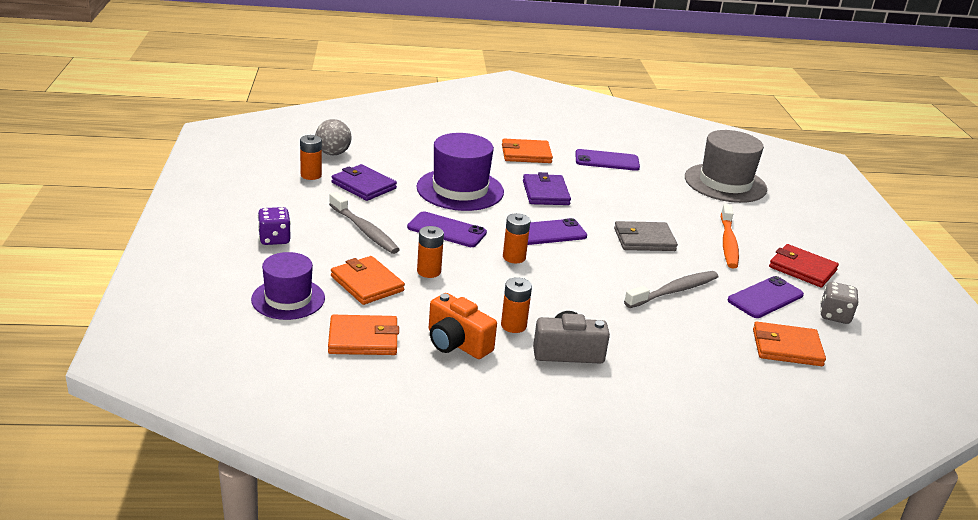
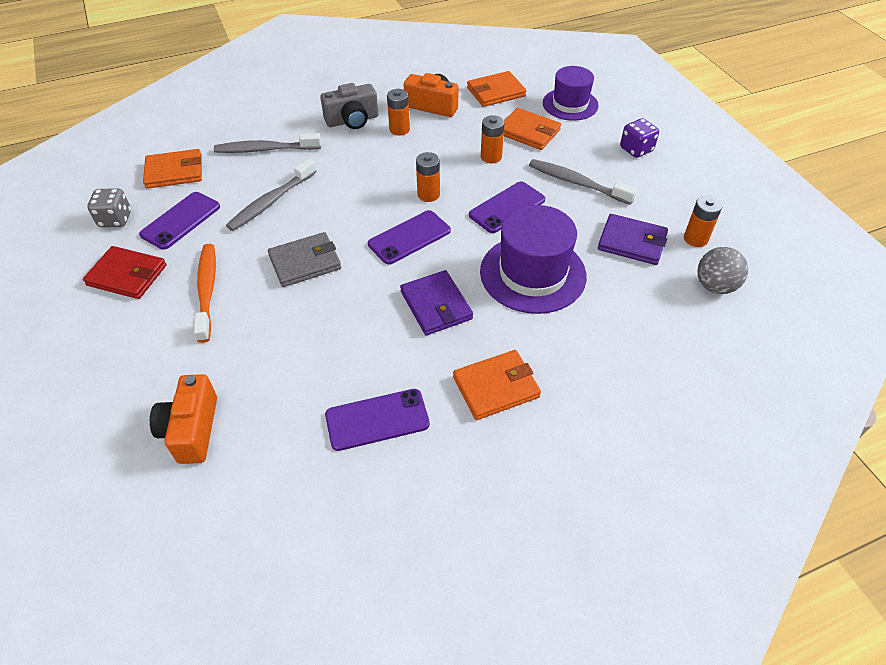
camera: 165 degrees right, 20 degrees up
(446, 230) = (507, 207): purple phone -> purple phone turned 45 degrees counterclockwise
(681, 345) = (265, 149): none -> grey toothbrush
(725, 183) = (192, 430): grey hat -> orange camera

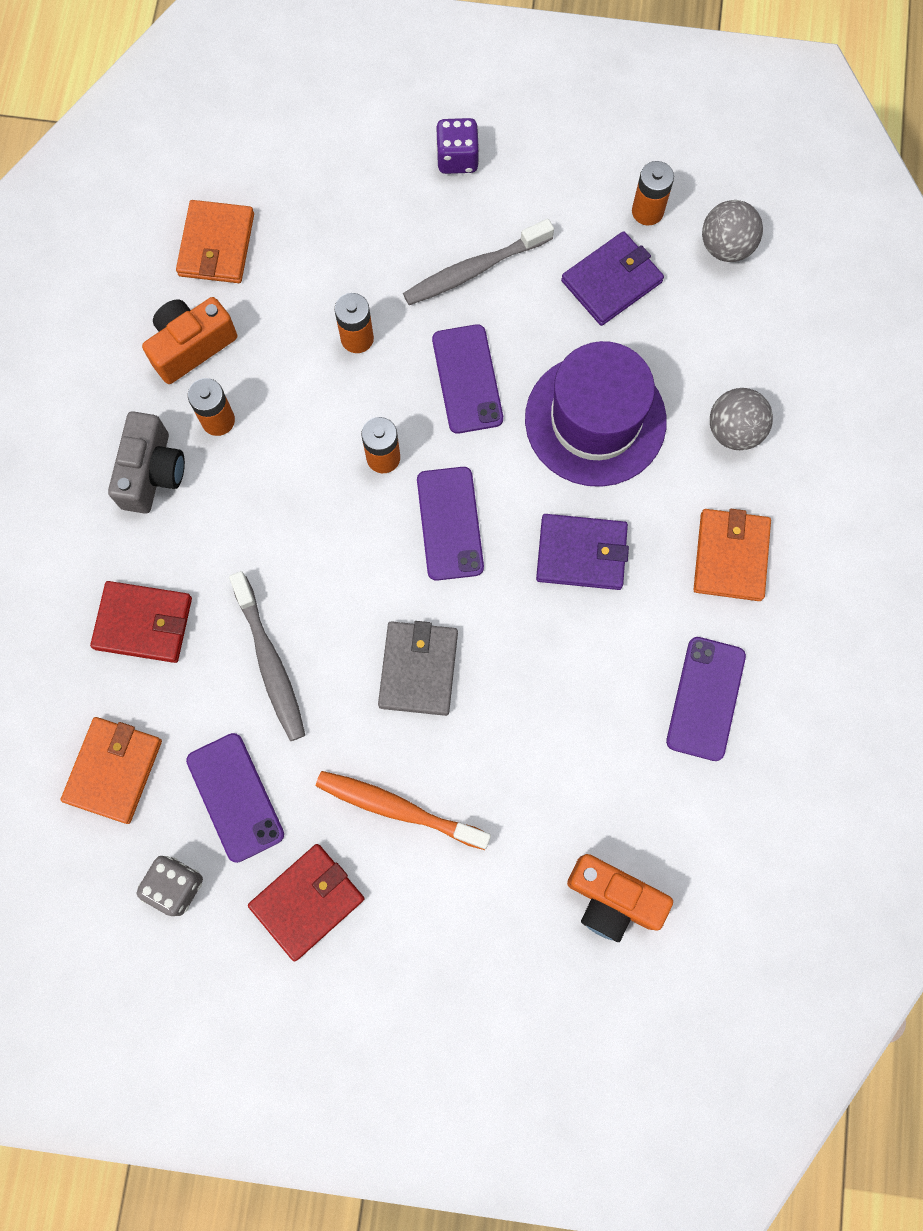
camera: 60 degrees left, 25 degrees up
(265, 149) = (143, 623): grey toothbrush -> red wallet
(528, 132) = (336, 260): orange wallet -> none
(570, 104) = (311, 170): purple hat -> none
(590, 348) = (734, 431): none -> grey ball

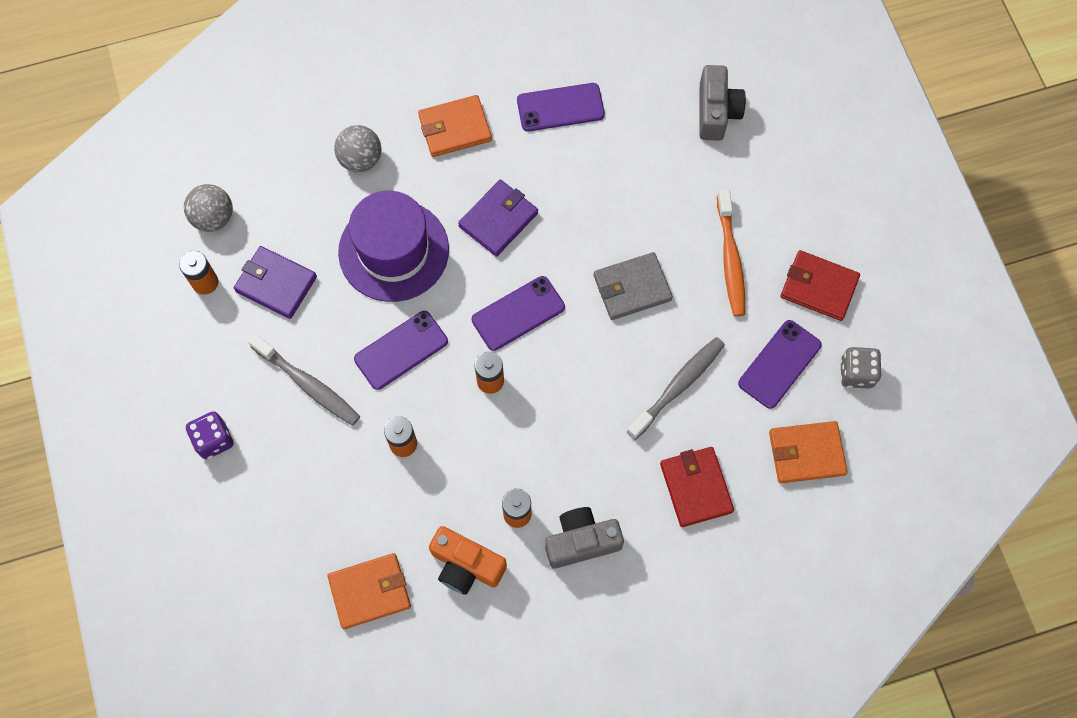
camera: 115 degrees left, 5 degrees down
(581, 554) = (498, 220): purple wallet -> purple wallet turned 60 degrees clockwise
(612, 899) = (716, 112): orange camera -> grey camera

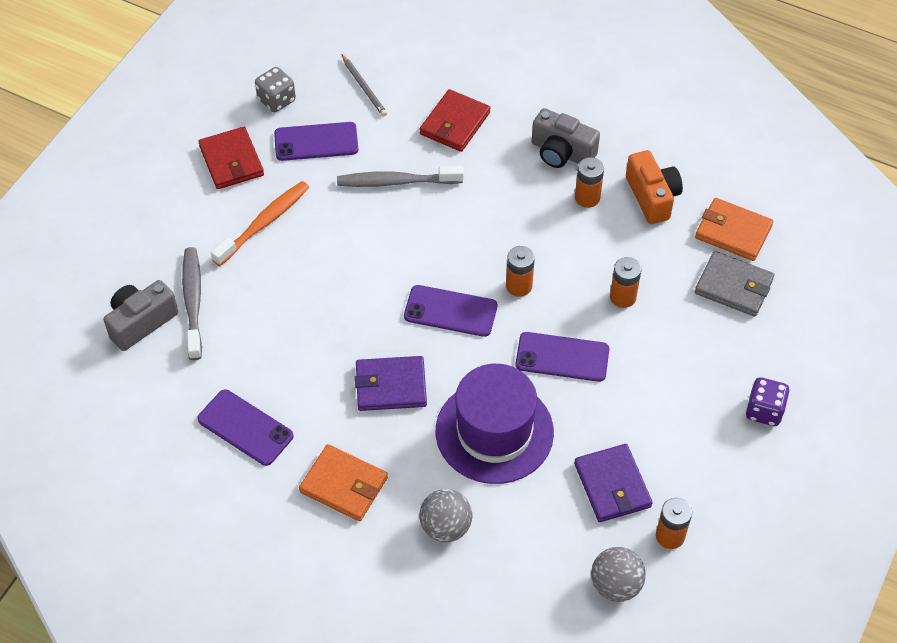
camera: 135 degrees left, 15 degrees down
(308, 384) = (656, 391): grey toothbrush -> grey toothbrush (193, 302)
(632, 288) = (352, 261): grey wallet -> grey wallet (733, 286)
(806, 453) = (364, 87): orange wallet -> grey pencil

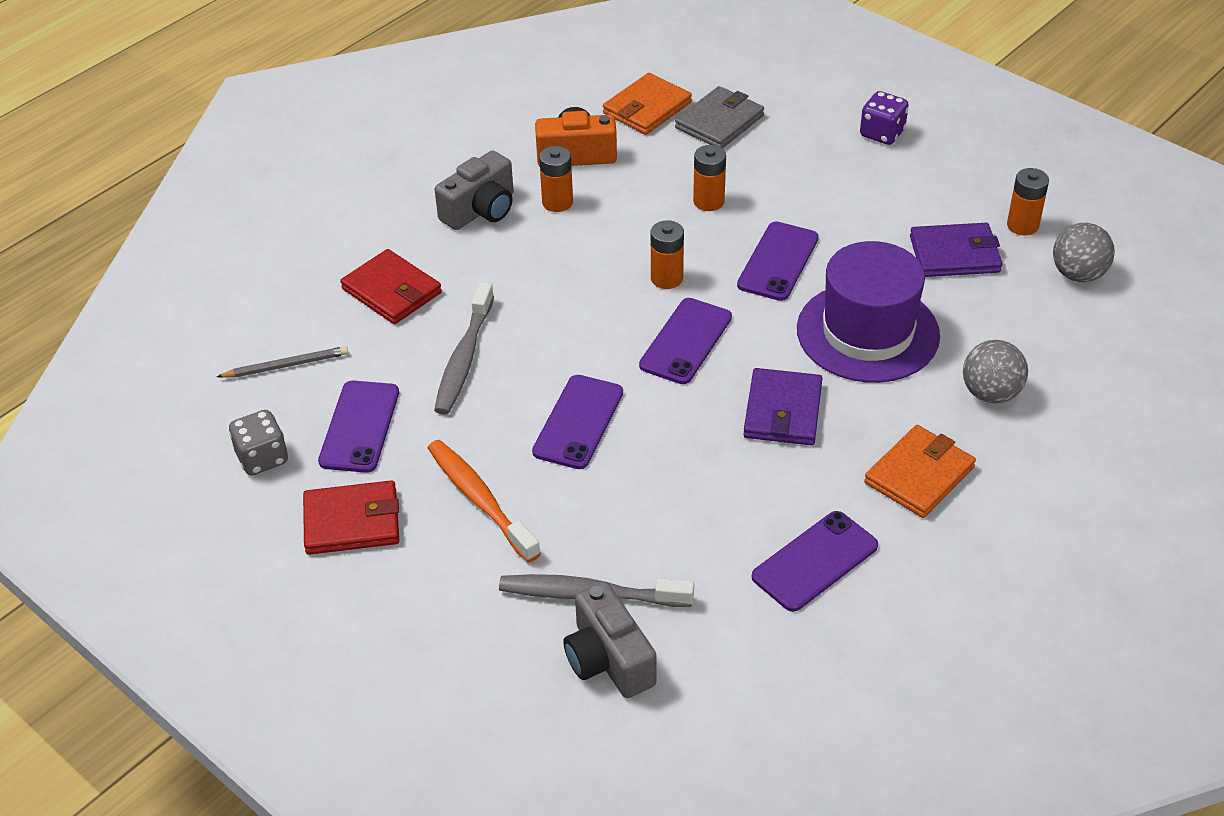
camera: 75 degrees left, 10 degrees down
(349, 262) = (578, 422): none -> purple phone

